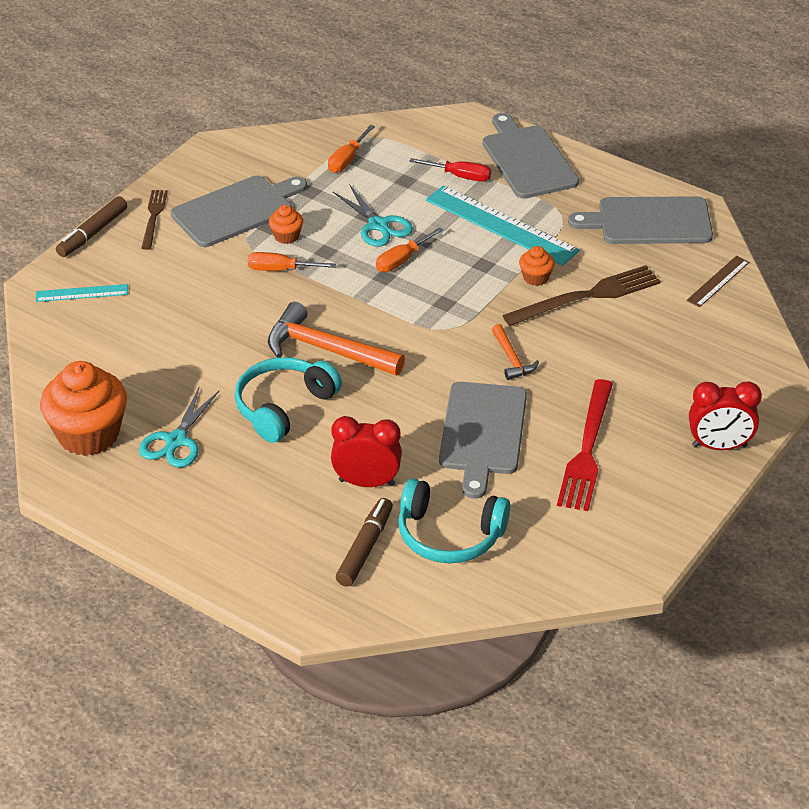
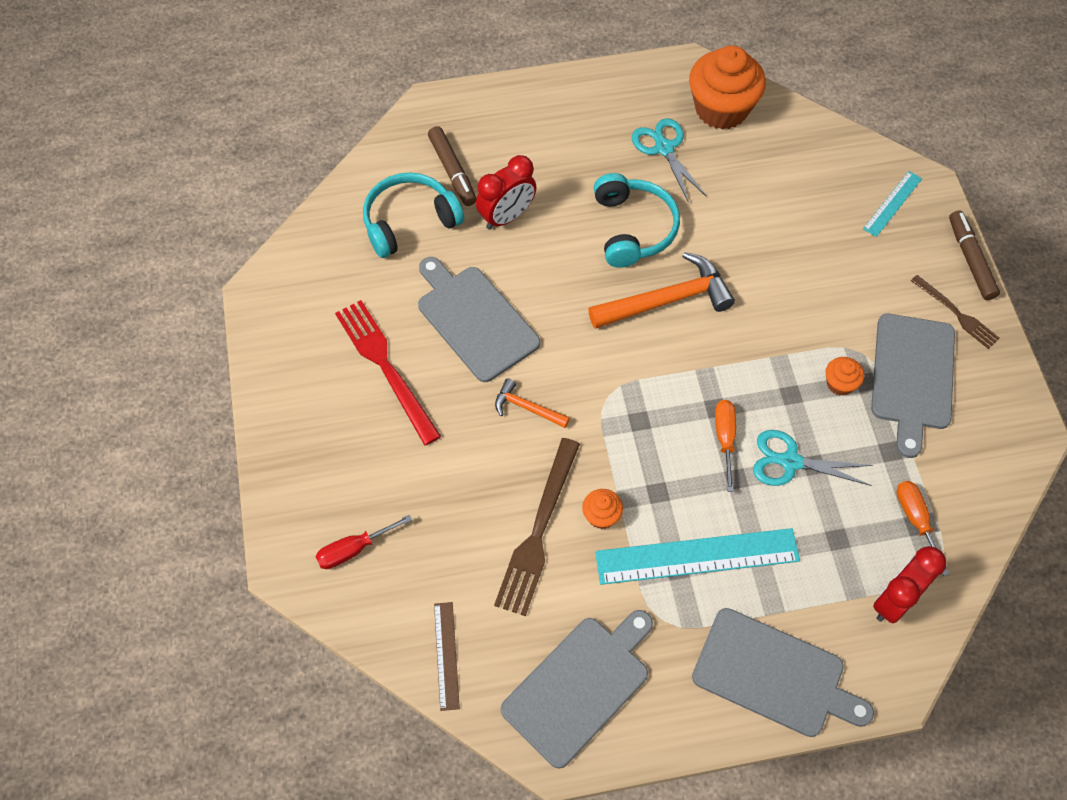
camera: 135 degrees right, 20 degrees up
(280, 270) = (797, 345): orange screwdriver -> none
(460, 176) = (802, 590): red screwdriver -> red screwdriver (354, 549)
(719, 446) = (289, 454): red clock -> red clock (895, 600)

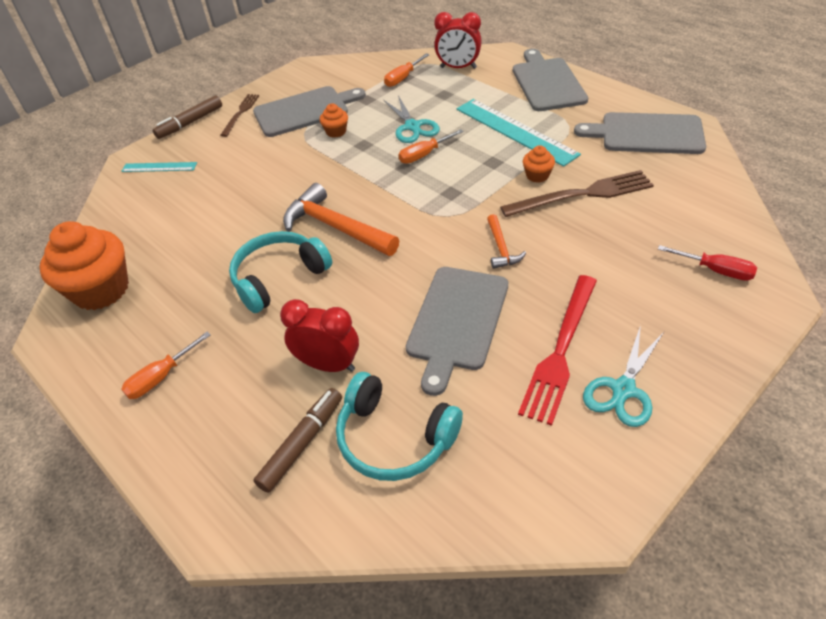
camera: 120 degrees left, 15 degrees down
(446, 655) = (709, 188): brown ruler -> none
(584, 117) = (161, 377): none -> orange screwdriver
(664, 148) = (172, 303): turquoise scissors -> turquoise scissors (623, 390)

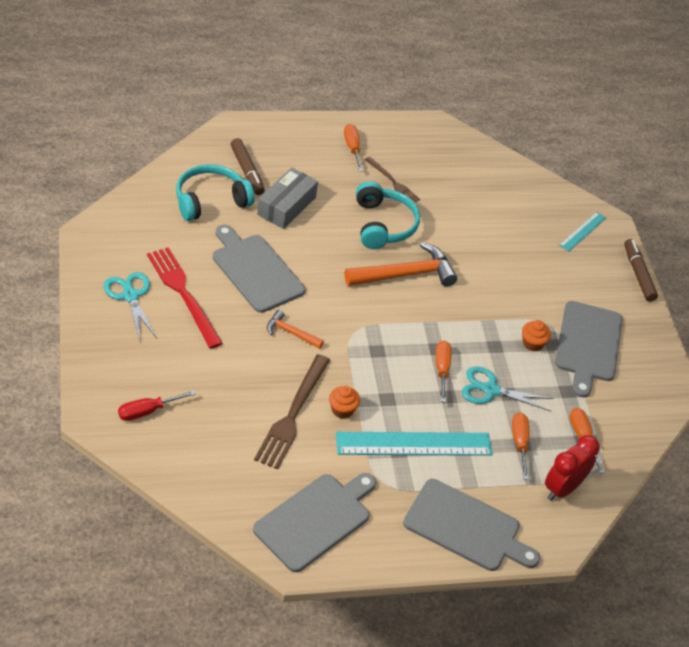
camera: 115 degrees right, 0 degrees up
(101, 290) = (458, 155): orange cupcake -> none
(240, 113) = (624, 308): brown fork -> brown fork (392, 182)
(328, 365) = (286, 206): red clock -> grey box
(445, 95) = (519, 443): none -> orange screwdriver

